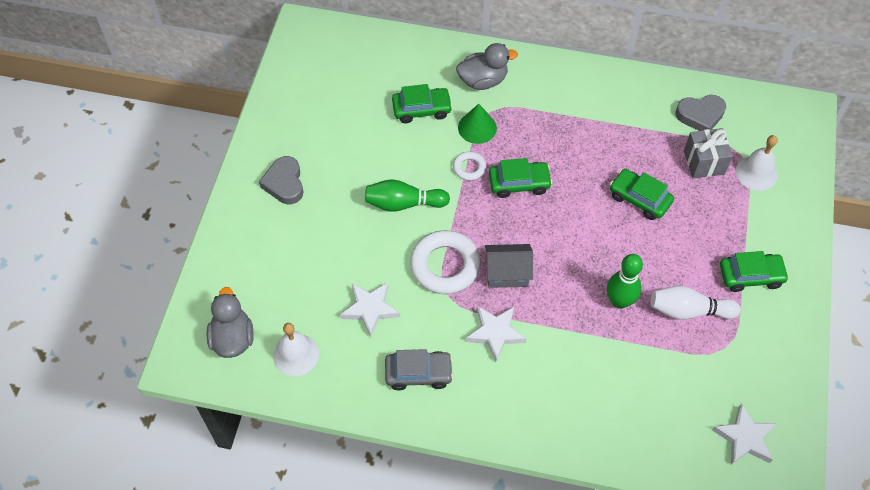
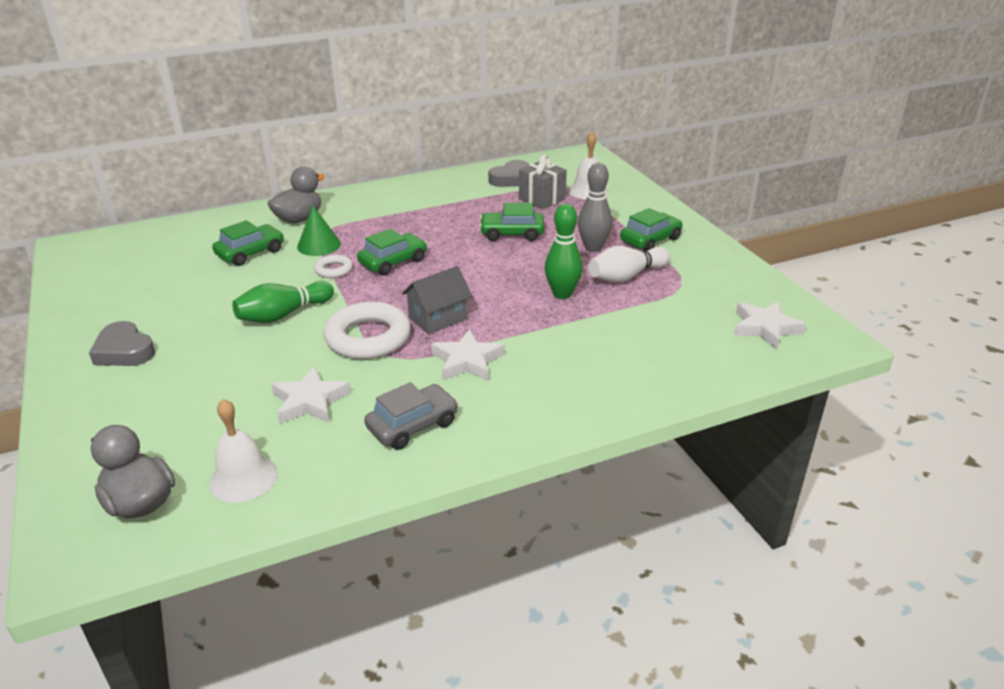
camera: 35 degrees left, 25 degrees down
(692, 258) = (593, 248): none -> grey bowling pin

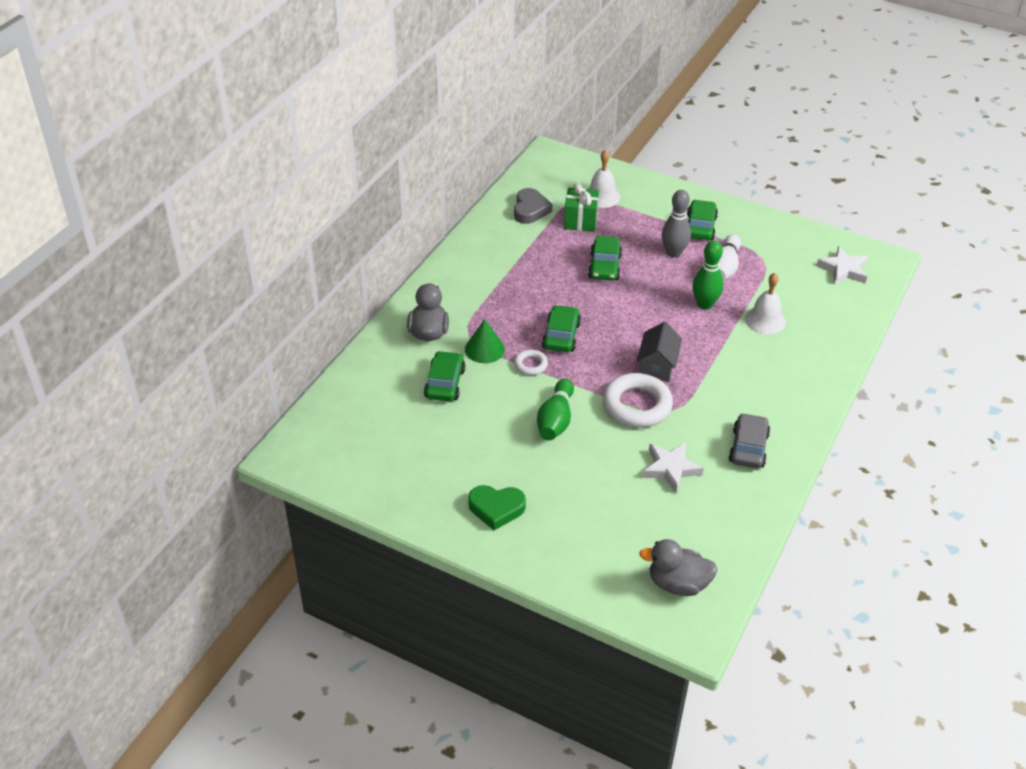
camera: 40 degrees left, 10 degrees up
(124, 351) = (496, 509): grey heart -> green heart
(243, 478) = (708, 535): white bell -> white bell (765, 320)
(467, 361) = (718, 387): white star -> none
(512, 233) = (604, 266): green car -> green car turned 45 degrees counterclockwise
(542, 199) = (580, 221): grey gift -> green gift

